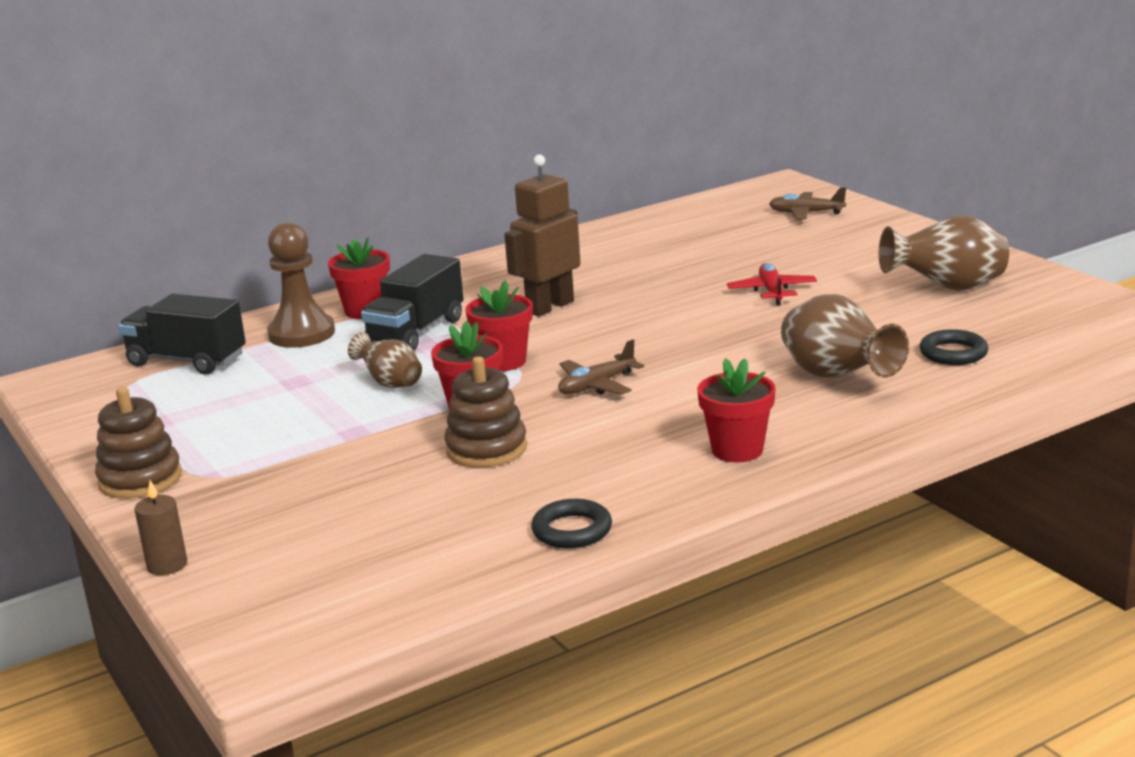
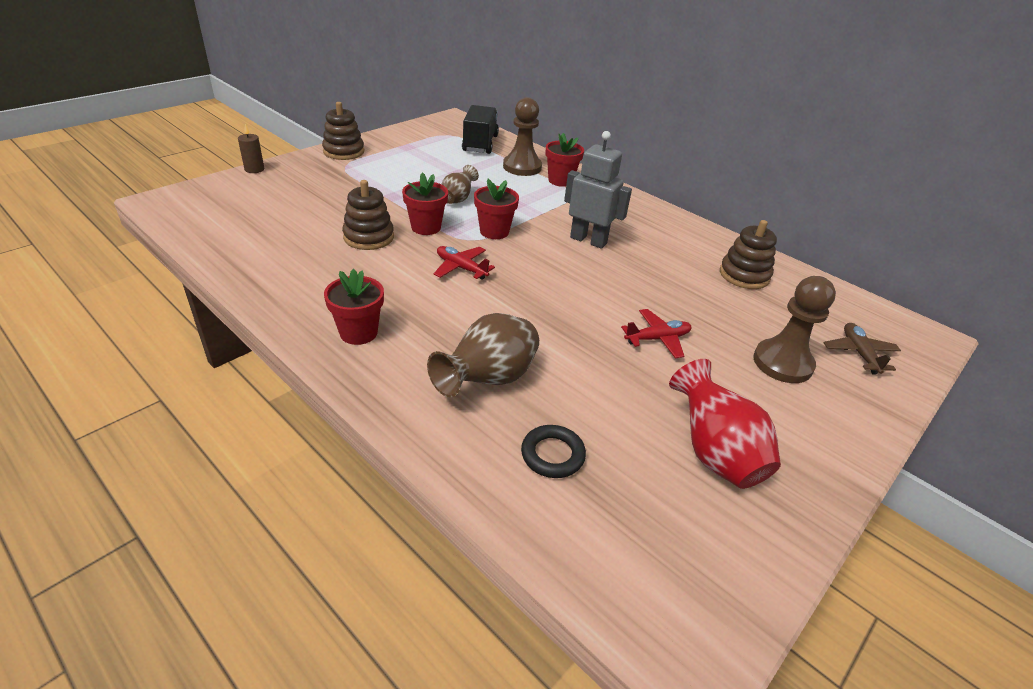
camera: 70 degrees right, 15 degrees up
(416, 332) = (533, 199): black truck -> none
(549, 307) = (588, 240): brown robot -> grey robot
(572, 530) = (257, 274): black ring -> none
(597, 386) = (461, 268): brown plane -> red plane
(656, 238) = (744, 275): none -> brown stacking toy
(818, 244) = (782, 363): none -> brown pawn
(947, 288) = (714, 453): brown vase -> red vase

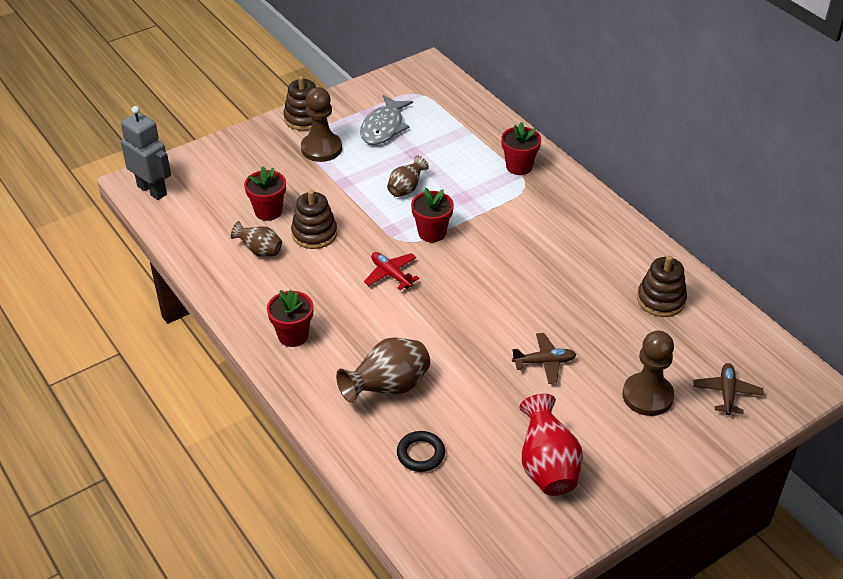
camera: 15 degrees right, 5 degrees up
(254, 169) = (217, 142): brown candle -> none
(308, 254) = (260, 251): none -> brown vase
(423, 157) = (383, 127): none -> grey fish
(426, 227) = (368, 224): red flower pot -> red flower pot (268, 211)
(480, 143) = (448, 108): black truck -> none
(522, 167) = (483, 145): brown pawn -> brown pawn (321, 149)
(588, 240) = (521, 248): grey robot -> grey robot (152, 190)
(657, 339) = (544, 362): red plane -> brown plane

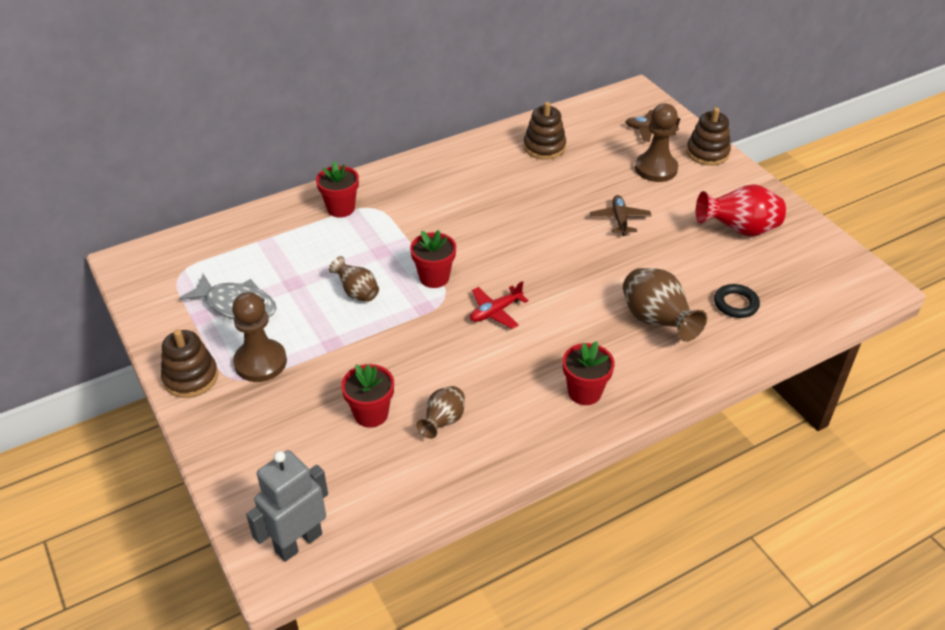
camera: 85 degrees left, 0 degrees up
(314, 234) = (420, 372): brown stacking toy -> brown stacking toy (707, 153)

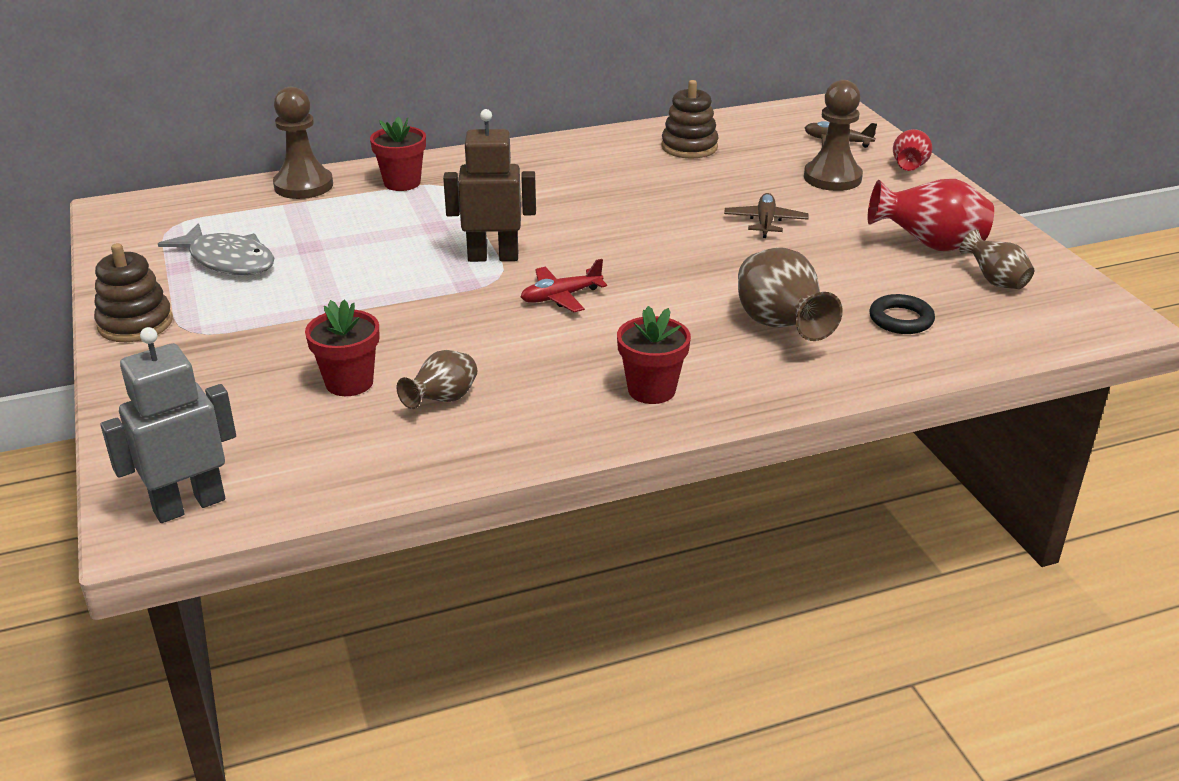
camera: 10 degrees right, 10 degrees down
(260, 362) = (230, 317): brown pawn -> brown pawn (303, 186)
(357, 293) = (386, 262): brown vase -> brown vase (995, 281)
(434, 277) = (493, 257): red flower pot -> brown robot
(707, 153) = (909, 168): brown stacking toy -> red vase

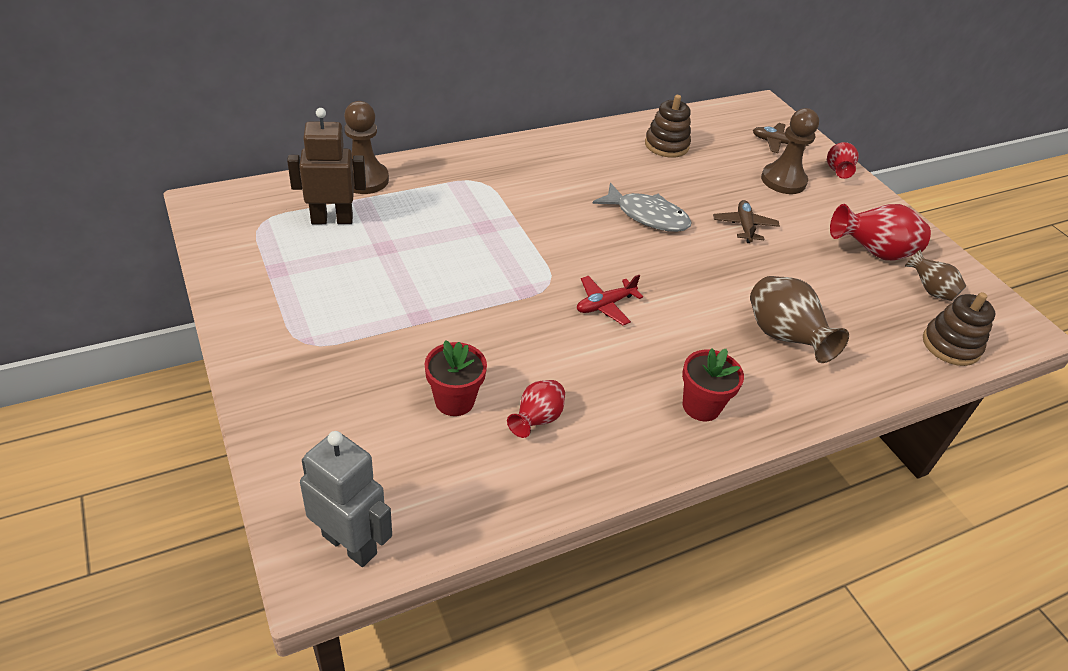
camera: 10 degrees left, 10 degrees up
(135, 323) = (254, 334): brown stacking toy -> brown stacking toy (950, 345)
(189, 505) = (350, 544): grey robot -> grey robot turned 75 degrees clockwise
(228, 261) = (319, 263): grey fish -> grey fish (647, 216)
(402, 183) = (446, 178): red flower pot -> none
(442, 400) = (536, 420): brown vase -> red vase
(493, 257) = (540, 261): brown robot -> brown robot (332, 219)
(901, 319) = (871, 330): black ring -> none

